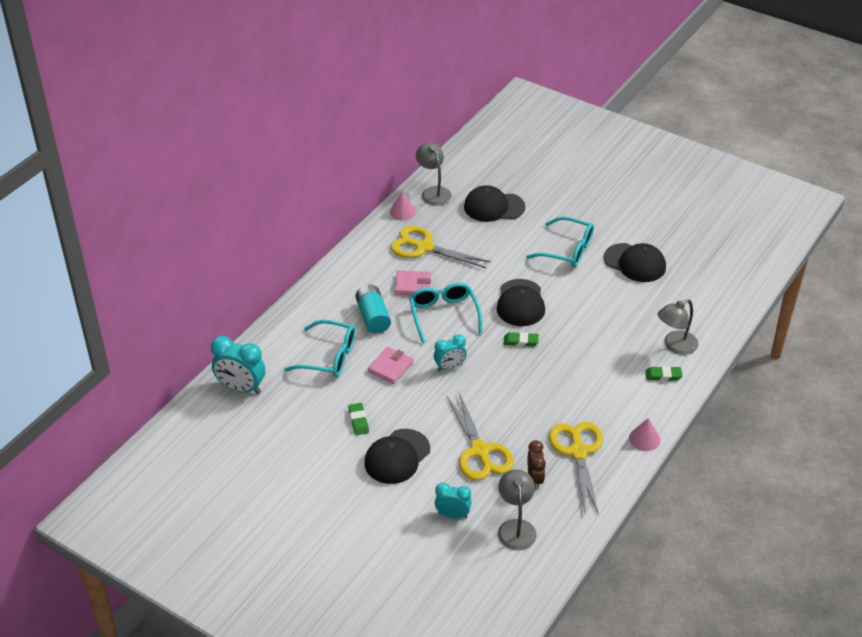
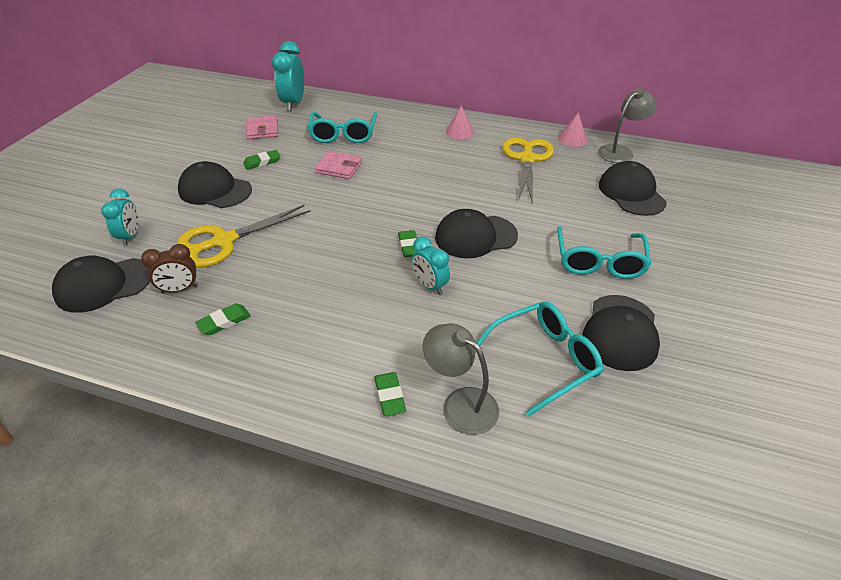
camera: 75 degrees right, 0 degrees up
(373, 317) = (406, 147): turquoise battery -> none
(413, 285) = (464, 161): pink wallet -> pink wallet (262, 130)
(443, 315) = (429, 186): turquoise glasses -> turquoise glasses (545, 360)
(450, 367) = (349, 202): turquoise clock -> turquoise clock (430, 286)
(516, 527) = (104, 285): grey lamp -> black cap
(578, 452) = (224, 322): yellow scissors -> green eraser
(644, 439) = (253, 388): pink cone -> pink cone (459, 132)

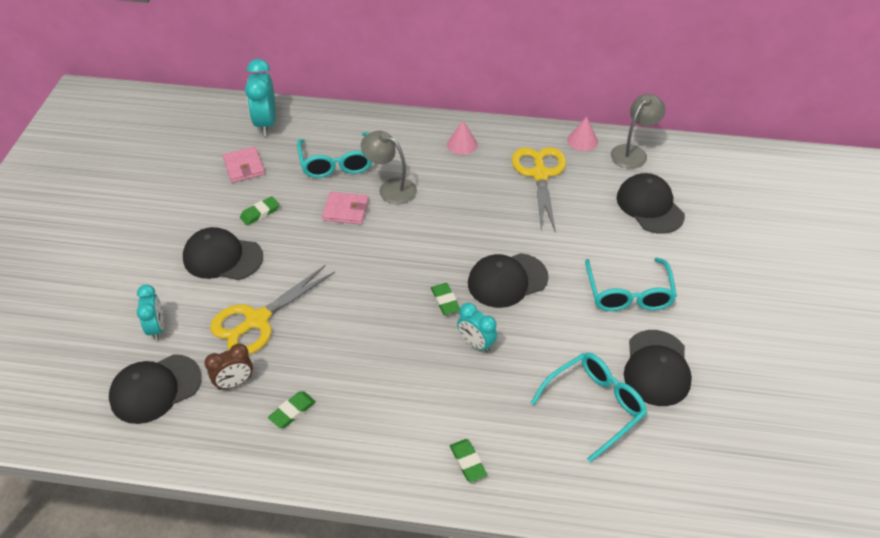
camera: 10 degrees left, 5 degrees up
(460, 403) = (530, 459): grey lamp -> grey lamp (390, 188)

